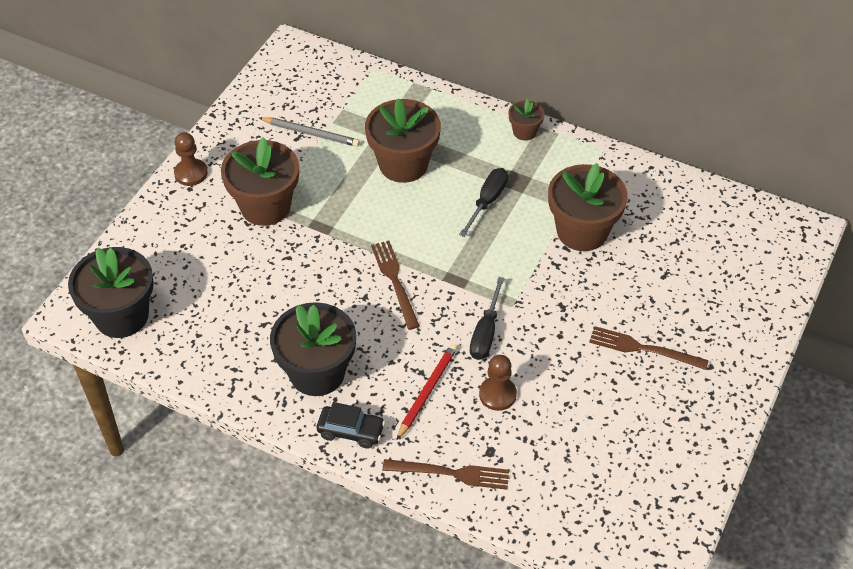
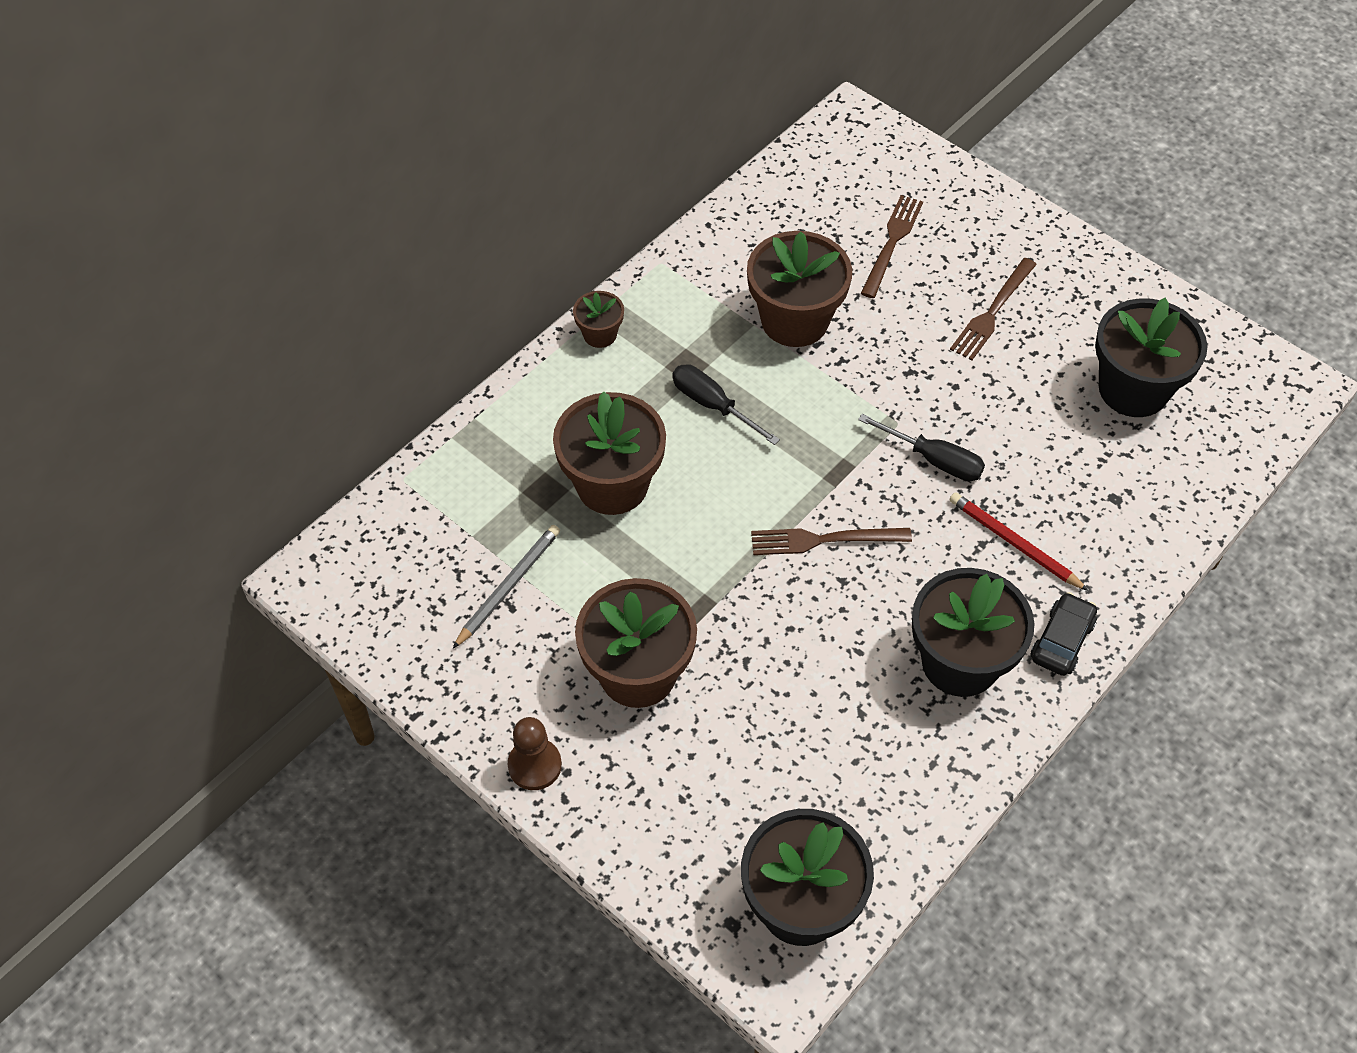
camera: 75 degrees left, 5 degrees up
(451, 473) = (1142, 546): brown fork -> brown fork (892, 243)
(497, 394) = (1032, 471): brown pawn -> none
(603, 452) = (1133, 389): none -> black flower pot

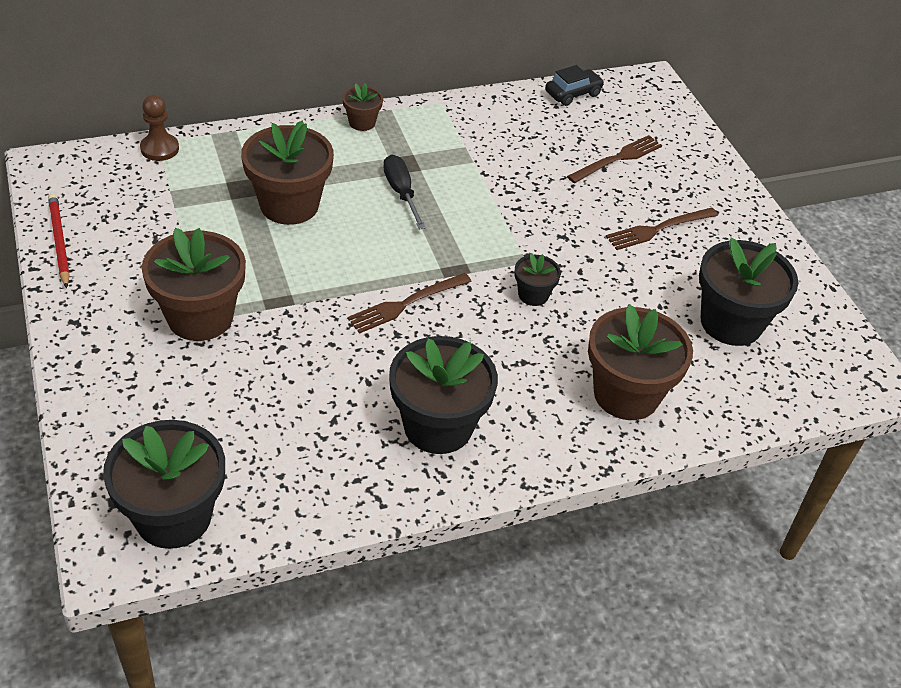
camera: 25 degrees right, 10 degrees down
(508, 586) = (164, 228): grey pencil -> none
(535, 765) = (78, 335): brown pawn -> brown pawn (159, 149)
(794, 320) = (505, 172): brown flower pot -> brown flower pot (626, 394)
(824, 540) = (406, 304): brown fork -> brown fork turned 60 degrees counterclockwise
(934, 460) = (533, 295): black screwdriver -> black flower pot
(1014, 543) = (548, 373): red pencil -> red pencil (59, 242)
(1061, 641) = (530, 452): black car -> black car (573, 93)

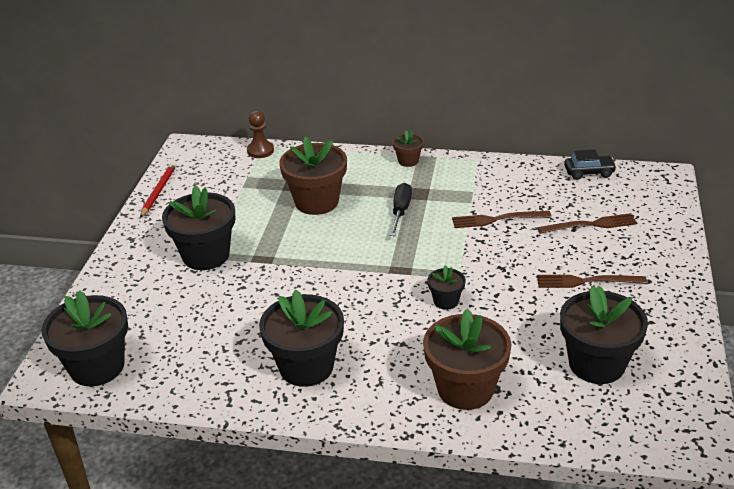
camera: 35 degrees right, 10 degrees down
(200, 317) = (206, 255): brown flower pot -> black flower pot
(406, 304) = (347, 282): brown fork -> brown fork (497, 219)

